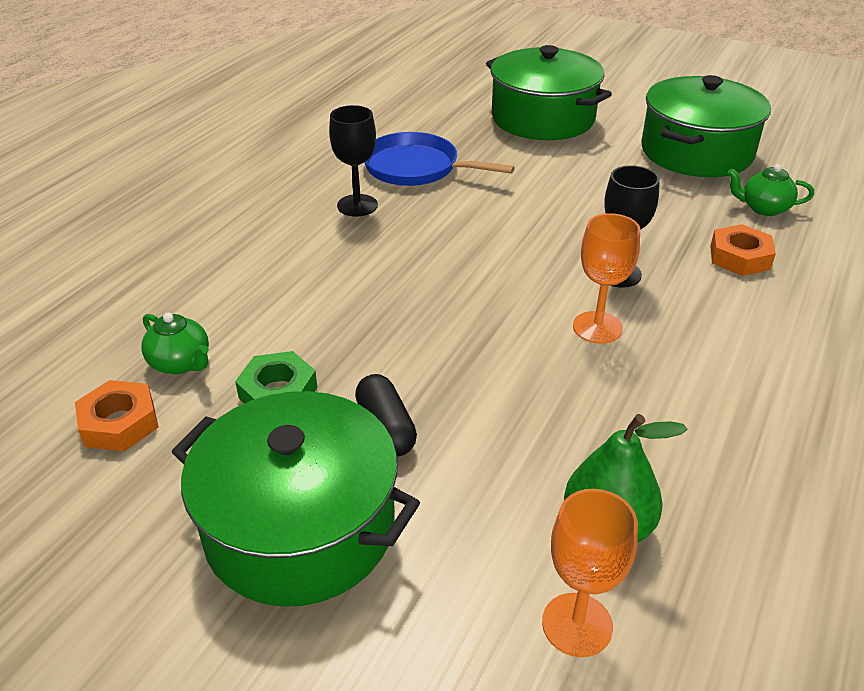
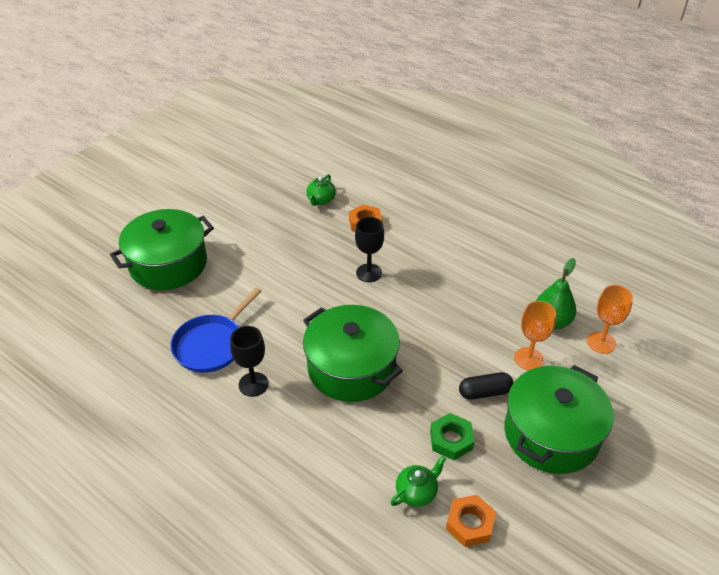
camera: 80 degrees left, 5 degrees up
(597, 327) = (415, 292): orange goblet -> orange goblet (528, 359)
(696, 152) = (248, 206): green pot -> green pot (351, 368)

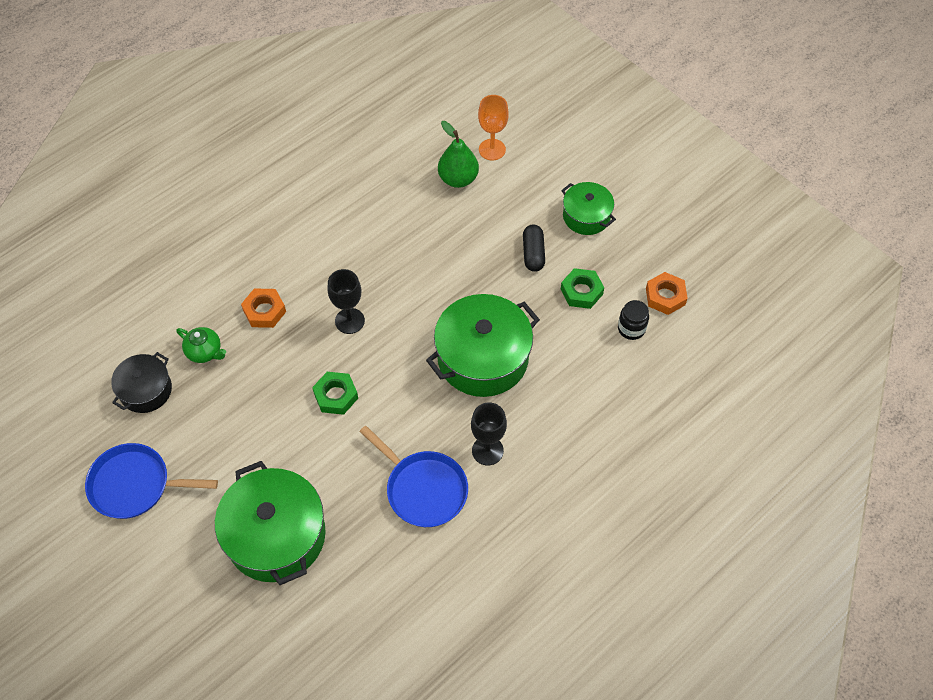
camera: 80 degrees left, 15 degrees up
(207, 189) = (134, 485): none -> blue pan
(283, 179) = (146, 390): none -> black pot
(294, 276) = (336, 396): none -> green nut
(417, 492) = (631, 328): green teapot -> black jar
(528, 359) = (500, 209): orange goblet -> none
(551, 434) = (586, 216): green pot -> green pot, size x0.57

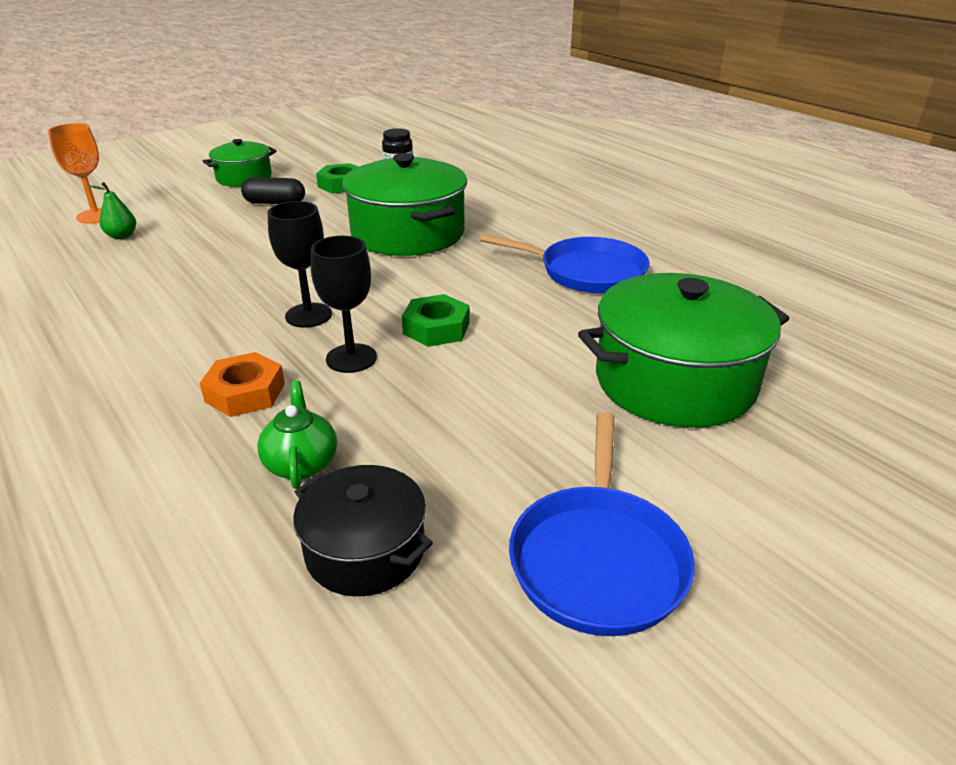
camera: 85 degrees left, 25 degrees down
(205, 352) = (301, 463): green teapot -> green teapot turned 45 degrees counterclockwise
(423, 489) = (587, 272): blue pan -> blue pan turned 60 degrees clockwise
(458, 179) = (122, 236): green pear -> green pear, size x0.59
(487, 450) = (534, 236): black goblet -> black goblet (351, 358)
(665, 296) = (367, 155): orange nut -> none

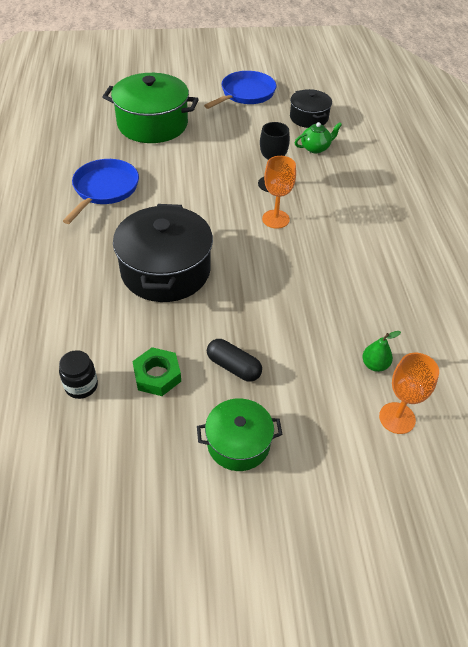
camera: 150 degrees left, 15 degrees up
(245, 393) = (326, 184): orange nut -> none
(301, 463) = (315, 148): green teapot -> green teapot turned 135 degrees counterclockwise
(308, 315) = (275, 219): black goblet -> orange goblet
(408, 233) = (165, 270): green pot -> black pot
(436, 328) = (219, 185): green nut -> none
(587, 272) = (104, 189): blue pan -> blue pan turned 60 degrees clockwise

